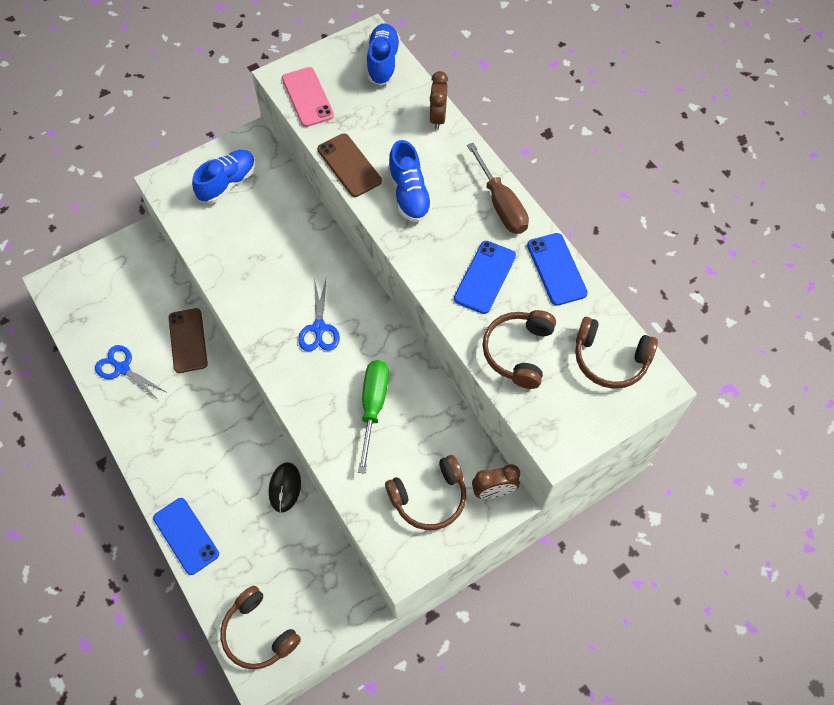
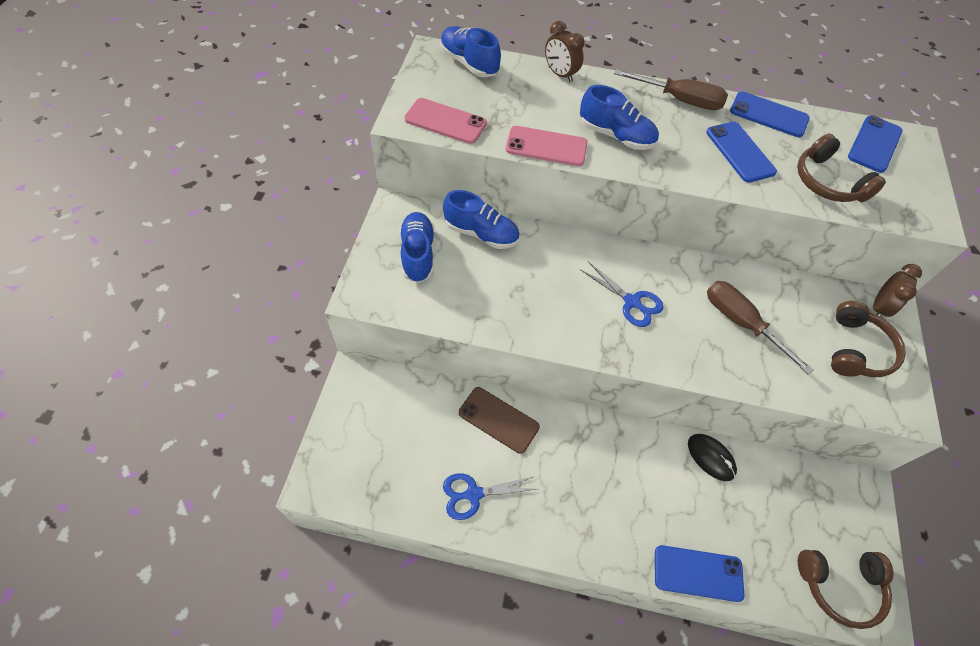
camera: 50 degrees left, 5 degrees down
(284, 201) = (481, 233): none -> blue shoe
(349, 165) = (546, 146): brown phone -> pink phone
(373, 406) = (740, 322): green screwdriver -> brown screwdriver
(610, 359) = (874, 144): brown headphones -> blue phone

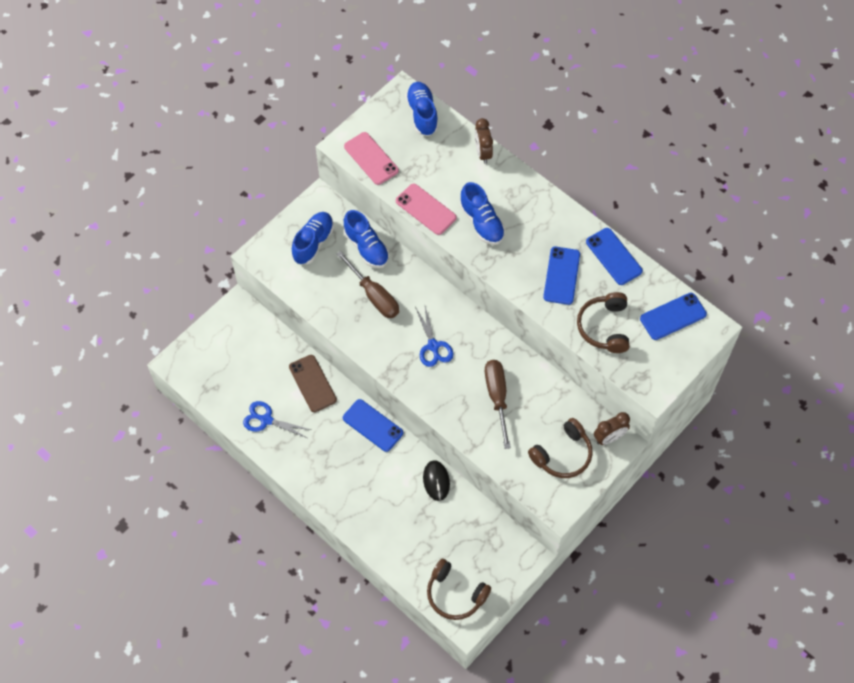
camera: 35 degrees right, 5 degrees up
(680, 100) = (556, 214): brown screwdriver -> brown screwdriver (374, 296)
(698, 573) = (371, 538): blue phone -> blue phone (372, 425)

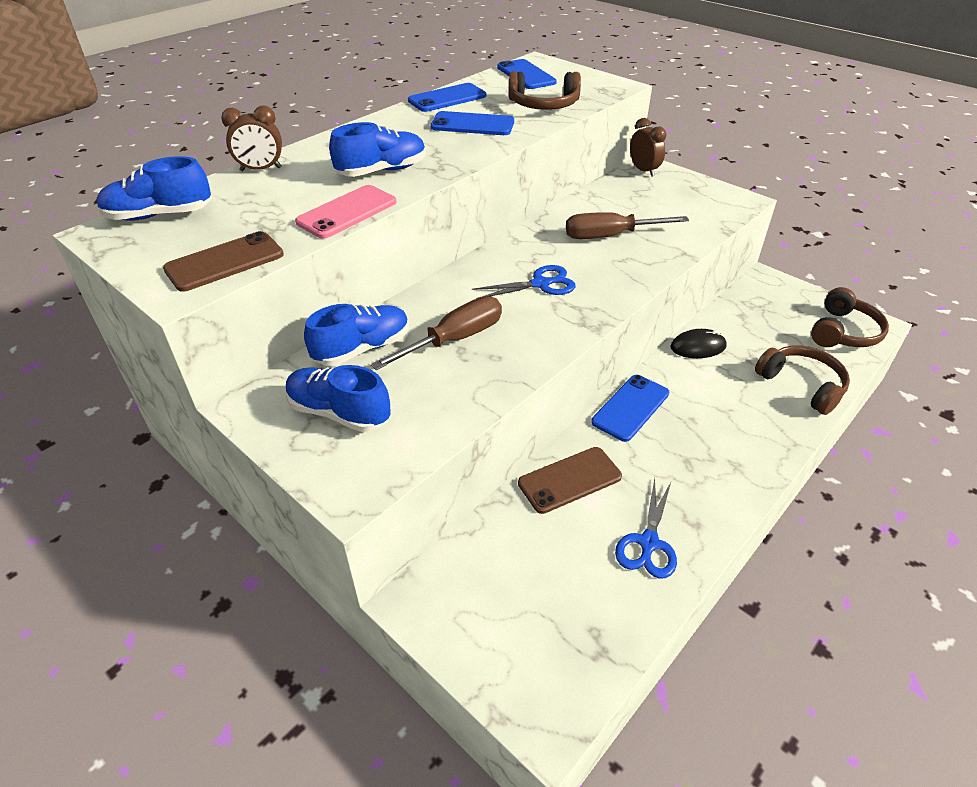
camera: 90 degrees left, 20 degrees down
(371, 158) = (225, 262): pink phone -> brown phone
(562, 454) = (674, 196): brown headphones -> brown headphones (801, 385)

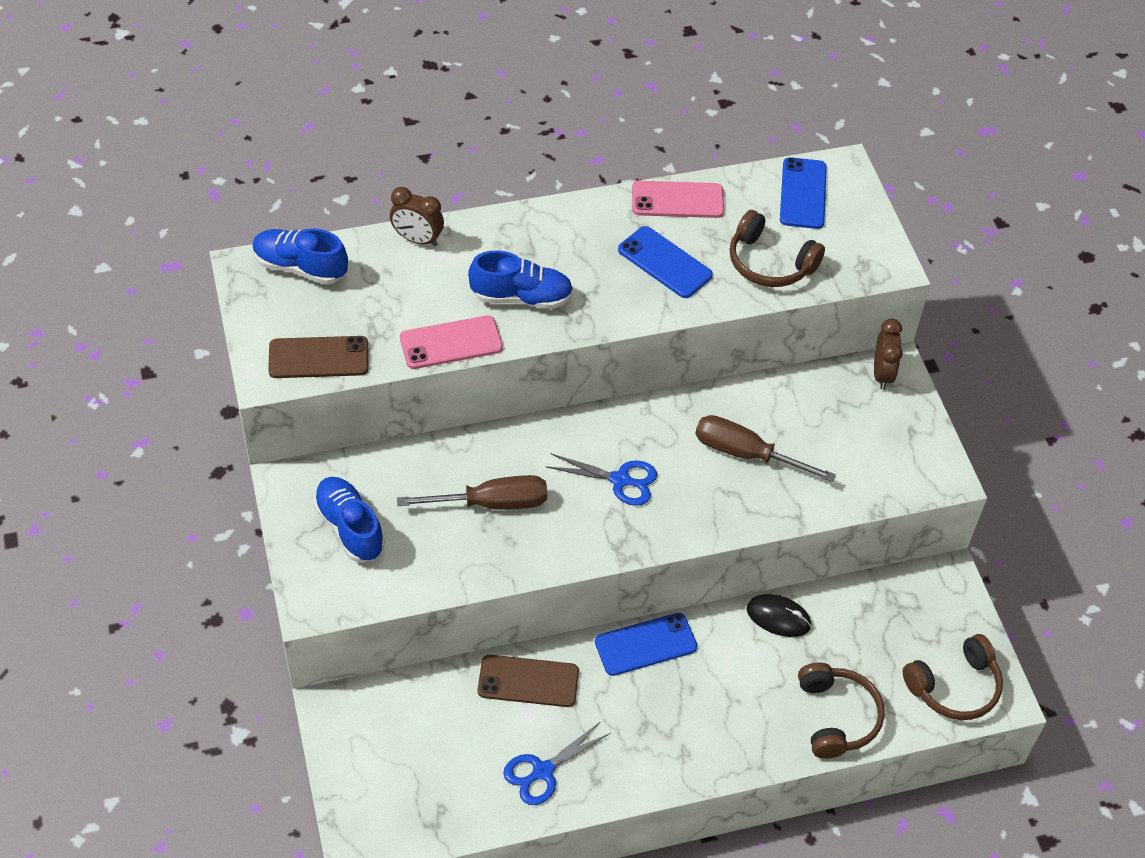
camera: 30 degrees right, 10 degrees up
(362, 348) = (410, 471): blue shoe -> none
(447, 98) = (677, 200): blue phone -> pink phone

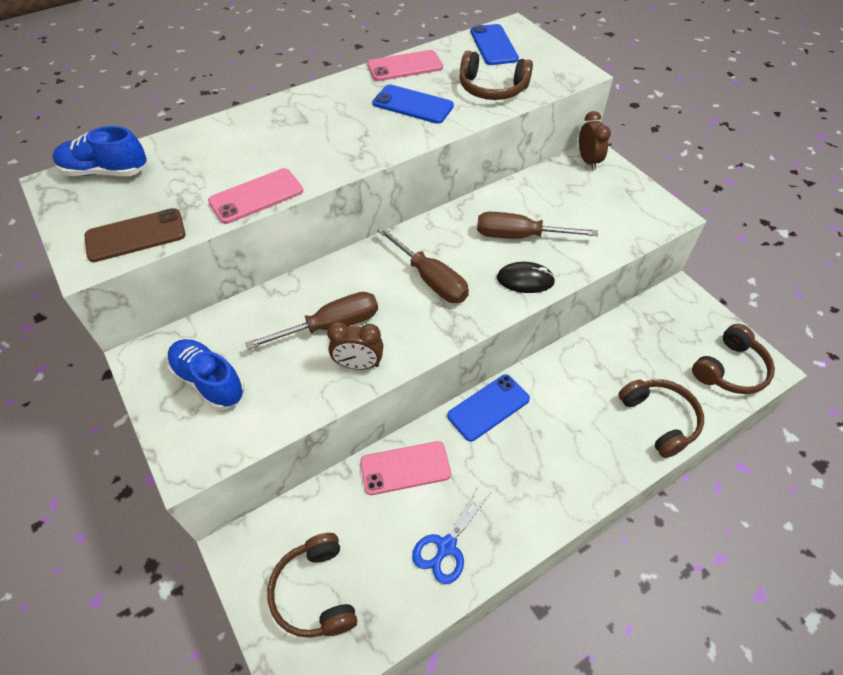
camera: 15 degrees left, 0 degrees up
(397, 772) = (315, 592): none -> brown headphones
(417, 239) = (206, 131): brown clock -> brown clock (358, 364)
(521, 297) = (306, 151): blue shoe -> none
(528, 681) = (405, 468): brown phone -> pink phone
(620, 480) = (431, 280): blue scissors -> brown screwdriver
(778, 617) = (578, 356): black mouse -> black mouse (525, 280)

